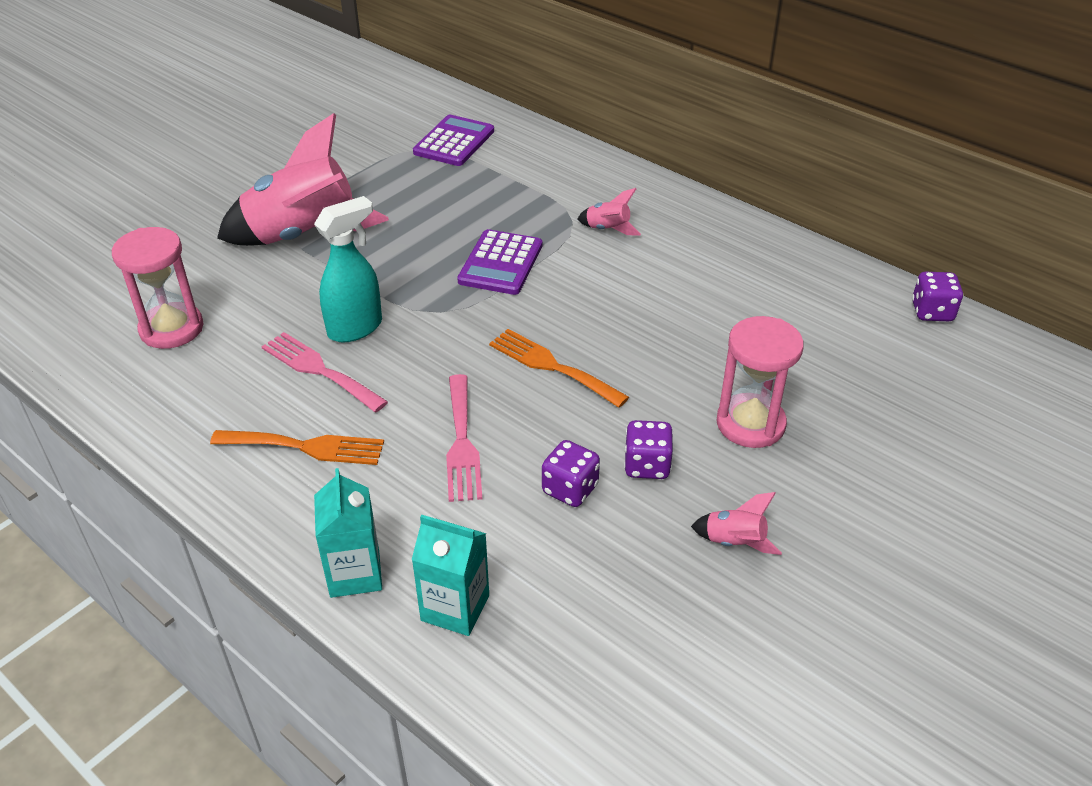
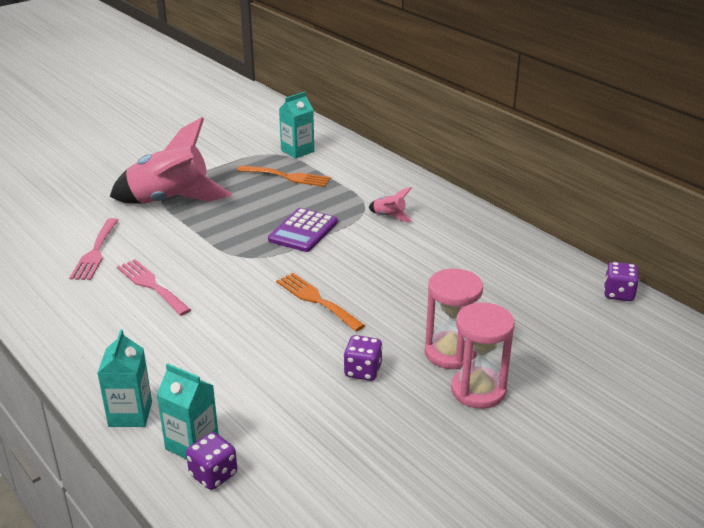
camera: 10 degrees right, 10 degrees down
(171, 329) = (60, 250): pink hourglass -> pink hourglass (478, 390)
(306, 447) = (125, 332): orange fork -> orange fork (287, 177)
(356, 328) = (186, 262): turquoise spray bottle -> none
(454, 142) = (297, 151): purple calculator -> turquoise carton
(462, 443) = (234, 341): pink fork -> pink fork (95, 252)
(570, 489) = (301, 380): purple dice -> purple dice (213, 475)
(734, 542) = (410, 428): pink rocket -> none

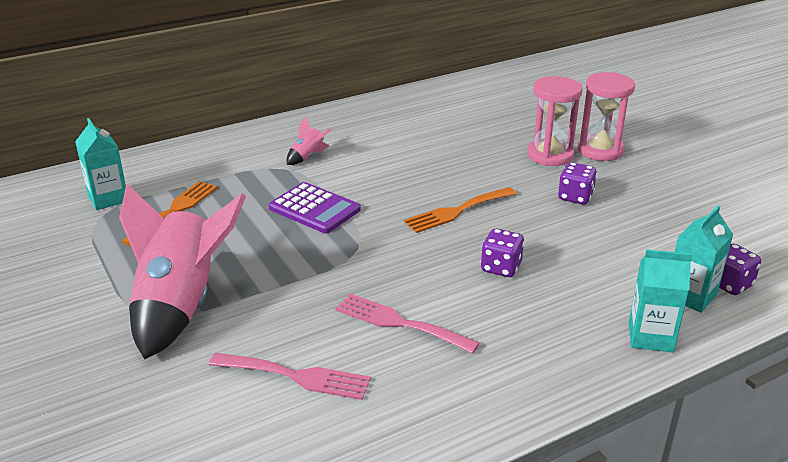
camera: 80 degrees left, 0 degrees up
(151, 285) = (399, 323): pink fork -> pink fork turned 60 degrees clockwise
(618, 294) = (476, 80): purple dice -> purple dice (501, 268)

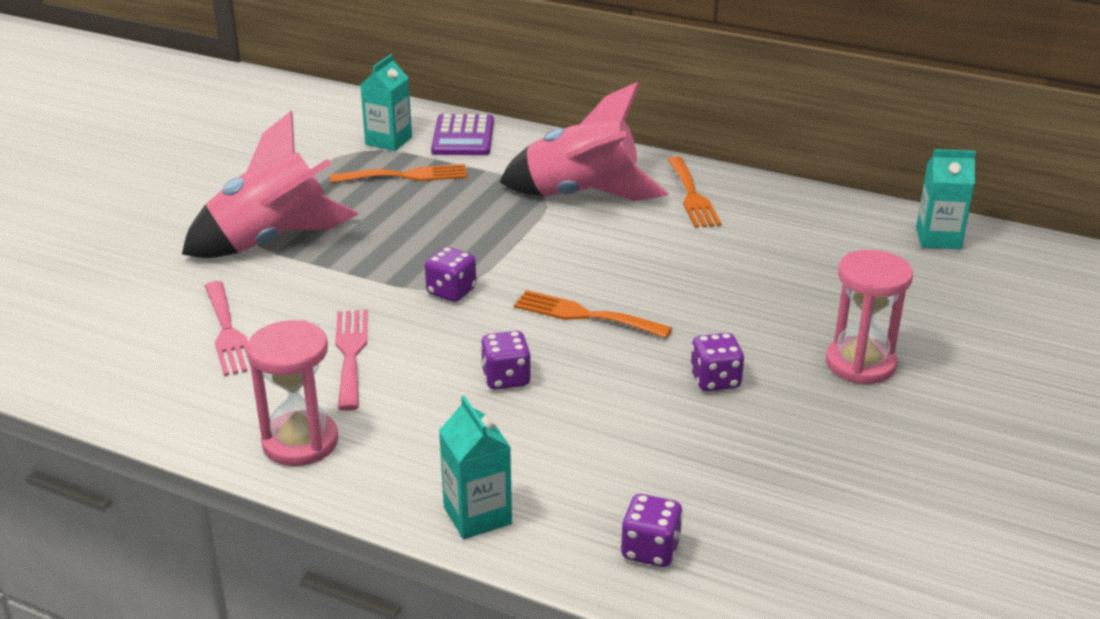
camera: 55 degrees right, 0 degrees up
(308, 157) = (582, 195): pink rocket -> pink rocket, size x2.46
(314, 209) = (490, 238): purple calculator -> purple calculator (463, 136)
(362, 124) = (692, 196): none -> orange fork
(366, 250) = (451, 291): none -> purple dice
(550, 155) = (794, 332): pink hourglass -> pink hourglass (300, 442)
(690, 296) = (591, 525): turquoise carton -> turquoise carton (938, 238)

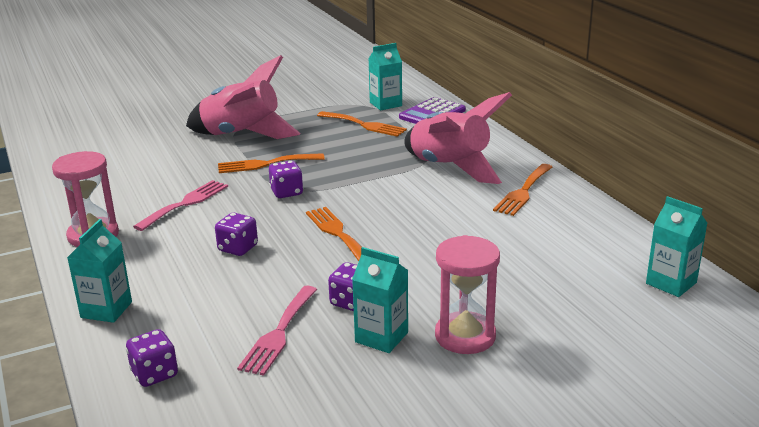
camera: 40 degrees right, 5 degrees down
(228, 332) = (150, 171): pink fork -> pink fork (279, 333)
(367, 267) = (265, 164): none -> orange fork
(795, 401) = (381, 337): none -> turquoise carton

